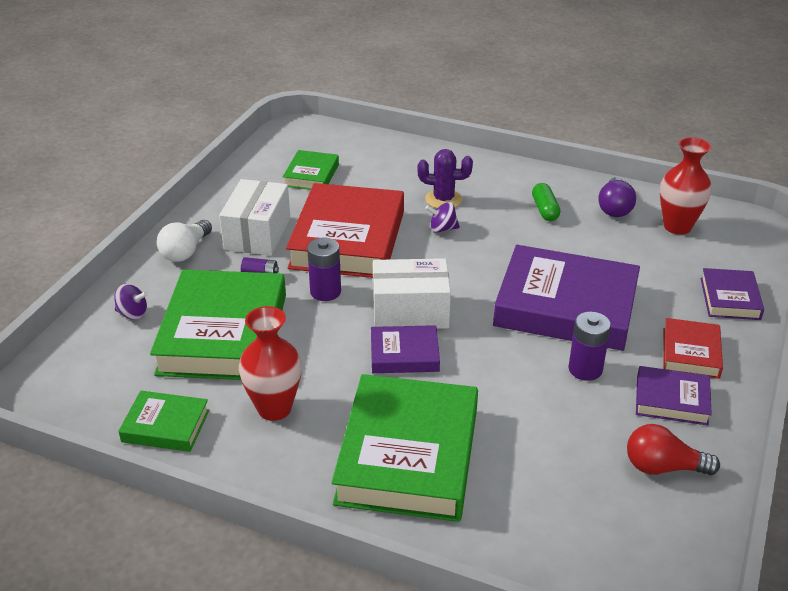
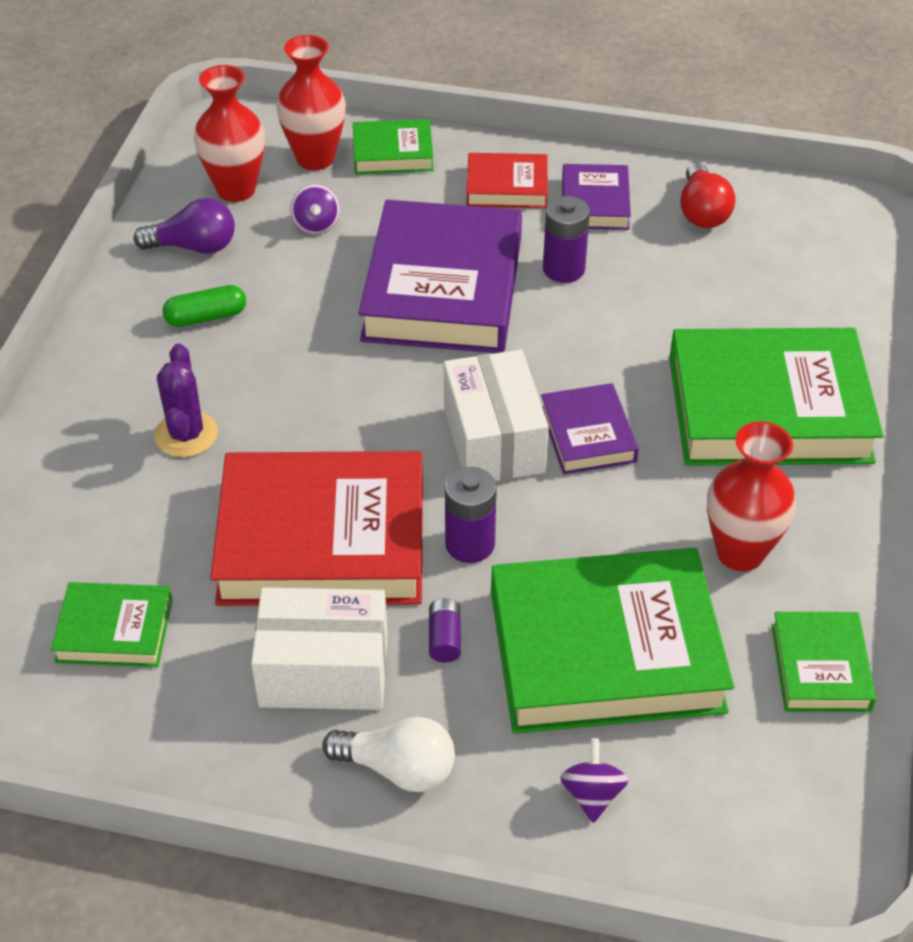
camera: 100 degrees left, 10 degrees up
(442, 229) = (274, 427): purple spinning top -> purple spinning top (316, 225)
(718, 262) = (315, 158): none -> red vase
(730, 299) = (393, 153): purple book -> green book

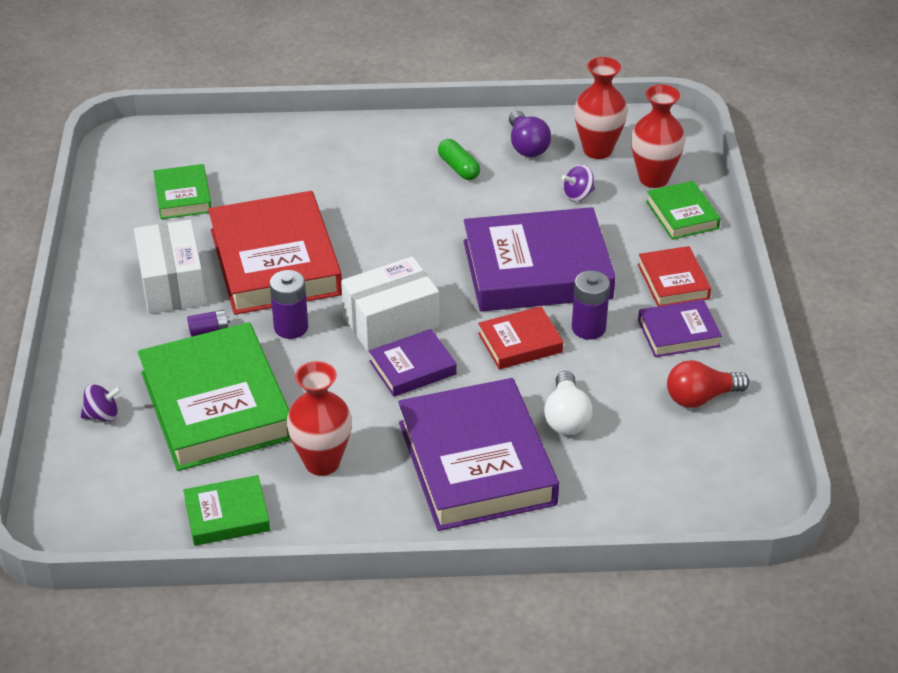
camera: 75 degrees right, 5 degrees down
(186, 434) = (347, 185): purple cactus -> none
(398, 768) = (107, 329): white light bulb -> white light bulb (566, 417)
(571, 330) = (520, 343): none -> red book
(769, 409) = (476, 463): green book -> purple book

